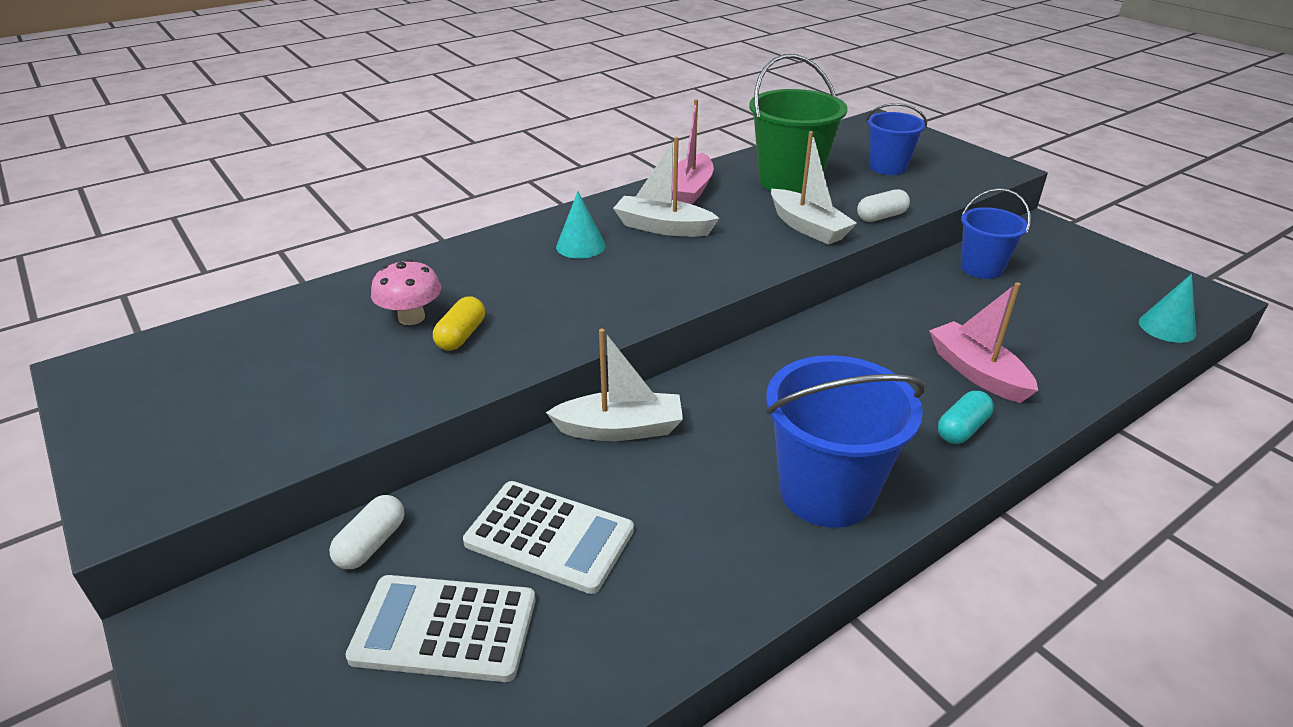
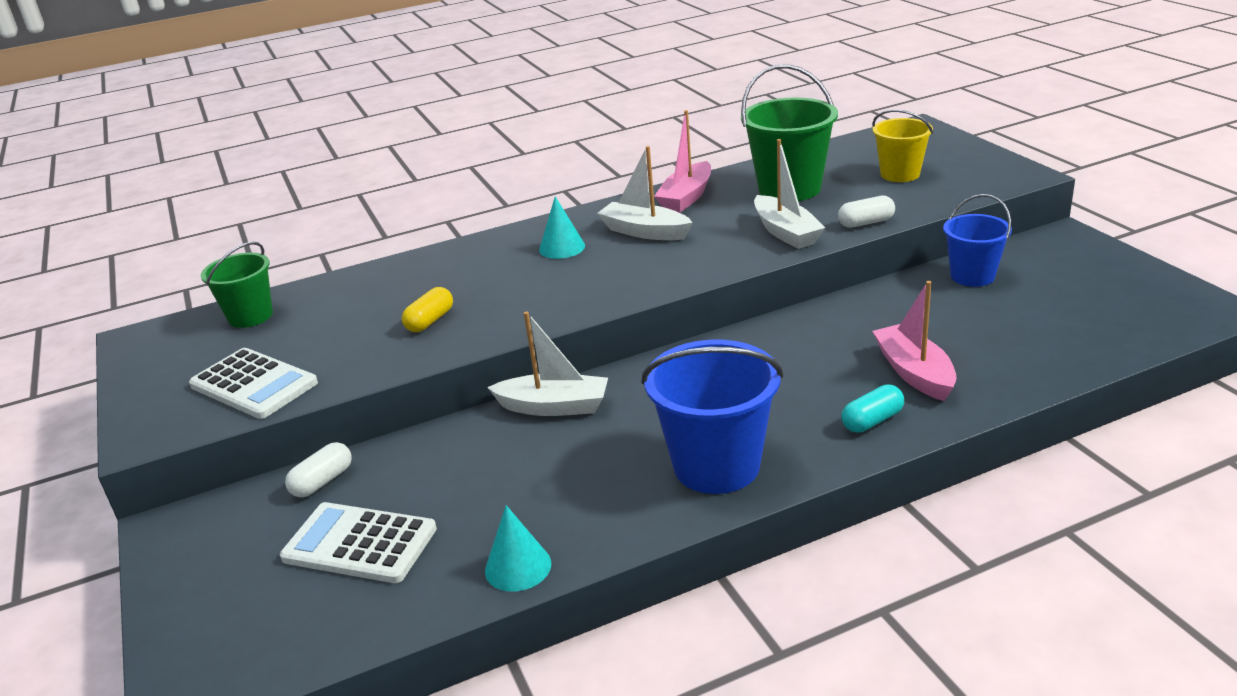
camera: 15 degrees right, 5 degrees down
(235, 336) = (250, 316): none -> green bucket
(411, 317) = (394, 305): pink mushroom -> none
(549, 537) = (463, 485): white calculator -> white calculator (253, 384)
(888, 167) = (900, 174): blue bucket -> yellow bucket
(1167, 327) = (1145, 337): turquoise cone -> turquoise cone (518, 567)

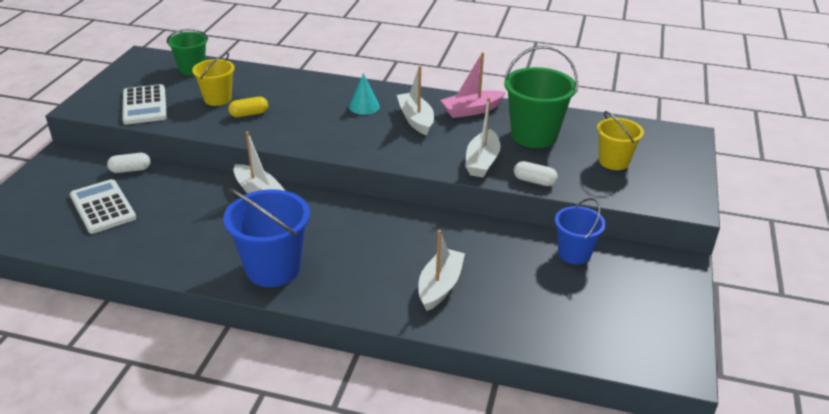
camera: 35 degrees right, 5 degrees up
(353, 327) = (218, 99): none -> yellow bucket
(518, 567) = (134, 257): turquoise cone -> none
(872, 421) = (374, 296): turquoise capsule -> none
(914, 373) = (440, 286): pink boat -> white boat

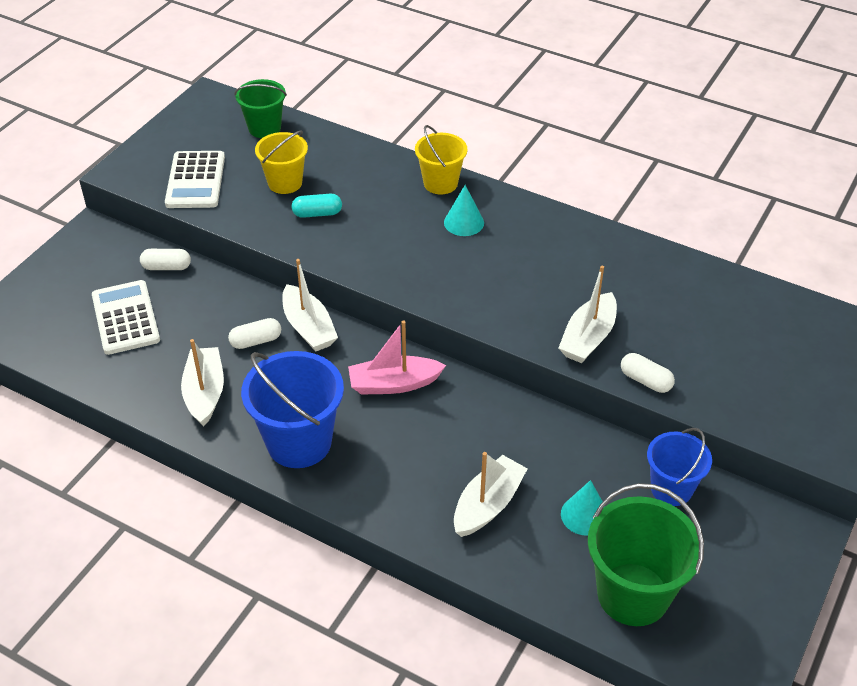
camera: 15 degrees right, 10 degrees up
(218, 207) = (256, 341): none -> white capsule
(249, 114) = (317, 213): yellow capsule -> turquoise capsule
(416, 120) = (524, 255): white boat -> white boat (205, 393)
(471, 110) = (602, 250): pink boat -> pink boat (394, 384)
(517, 280) = (584, 515): none -> turquoise cone
(534, 135) = (671, 305): green bucket -> green bucket (633, 594)
(613, 161) = (763, 366): yellow bucket -> yellow bucket (440, 183)

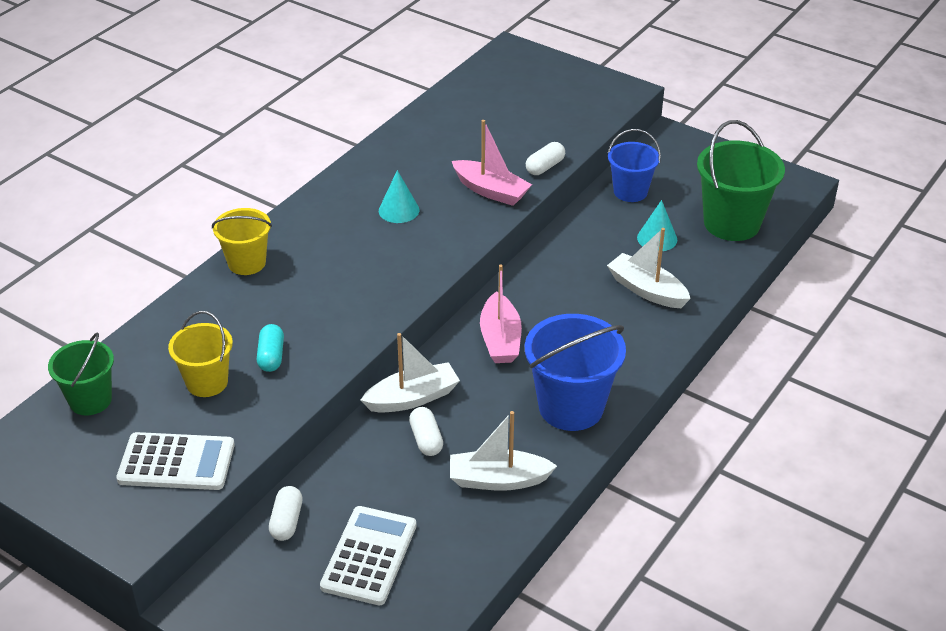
camera: 85 degrees left, 5 degrees down
(126, 318) = (369, 556): white calculator -> white calculator turned 120 degrees clockwise
(464, 222) = (315, 251): turquoise cone -> turquoise cone (399, 210)
(588, 338) = (491, 191): white boat -> pink boat

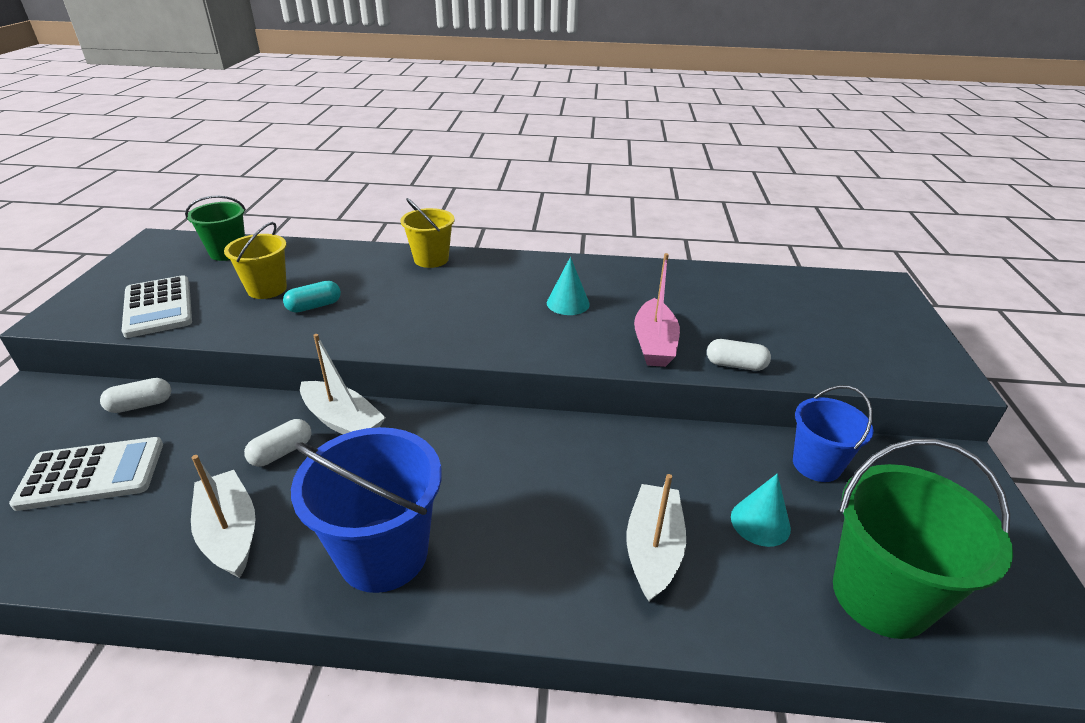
camera: 60 degrees right, 5 degrees down
(500, 339) = (469, 450): pink boat -> none

